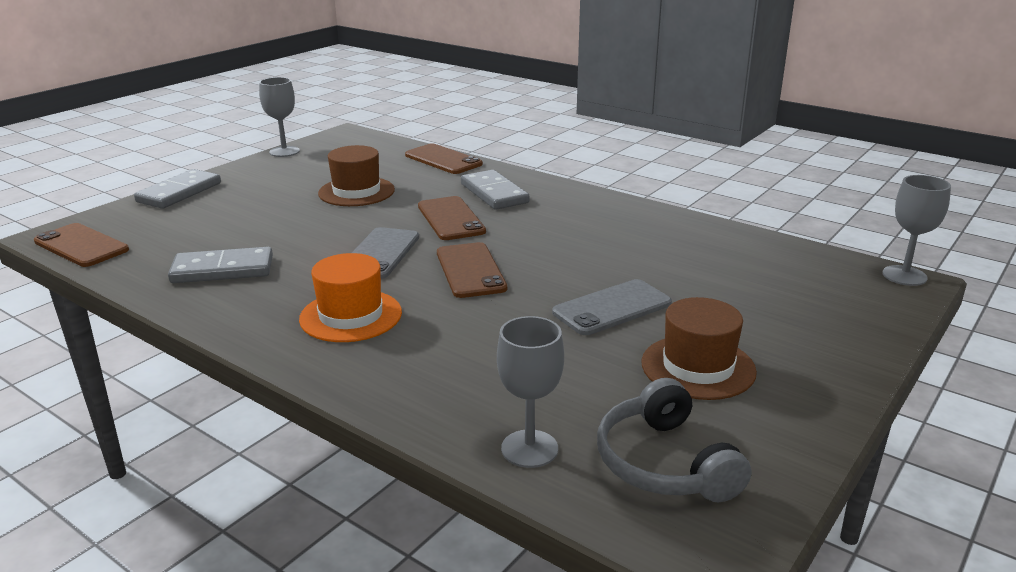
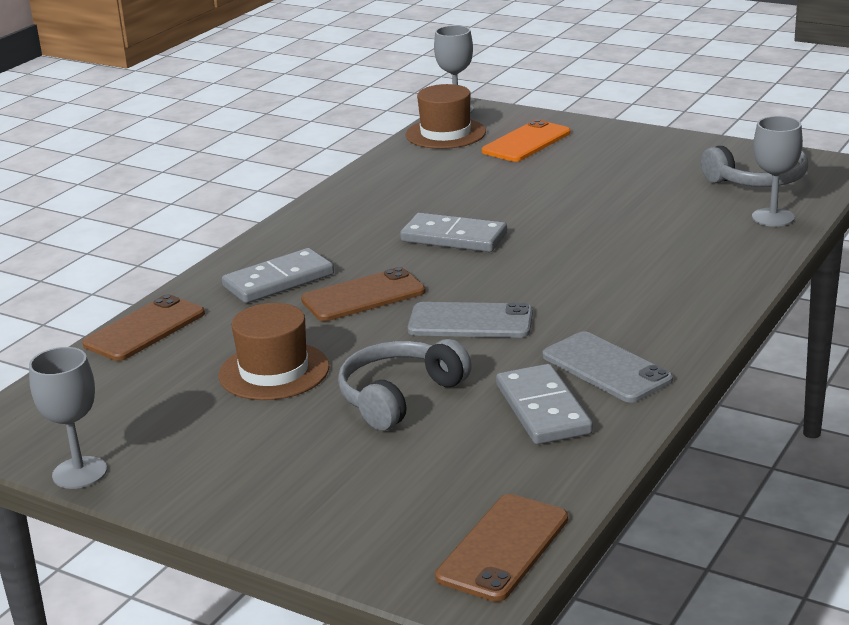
camera: 95 degrees left, 0 degrees up
(179, 192) = (280, 525): grey domino -> grey domino (454, 238)
(288, 225) = (399, 396): none -> grey headphones
(351, 316) = (618, 312): orange hat -> none
(470, 270) = (498, 269): brown phone -> none
(612, 308) = (553, 204): grey phone -> grey phone (606, 368)
(698, 367) = (635, 173): brown hat -> brown hat (445, 134)
(801, 308) = (526, 142): none -> orange phone

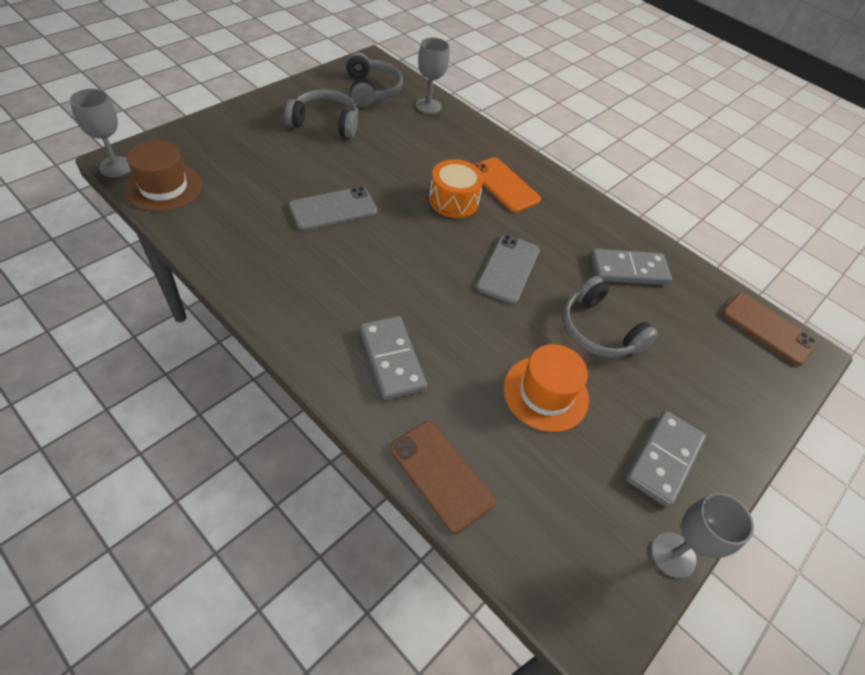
camera: 85 degrees left, 25 degrees up
(274, 371) = (545, 393): brown hat -> orange hat
(363, 296) = (445, 313): brown phone -> none
(454, 238) = (373, 240): grey domino -> grey domino (664, 459)
(526, 142) = (224, 154): orange phone -> orange phone (504, 185)
(573, 268) = (453, 200): none -> orange drum
(606, 368) = (587, 230): grey phone -> grey phone (333, 208)
(647, 171) = (325, 123): none -> grey headphones

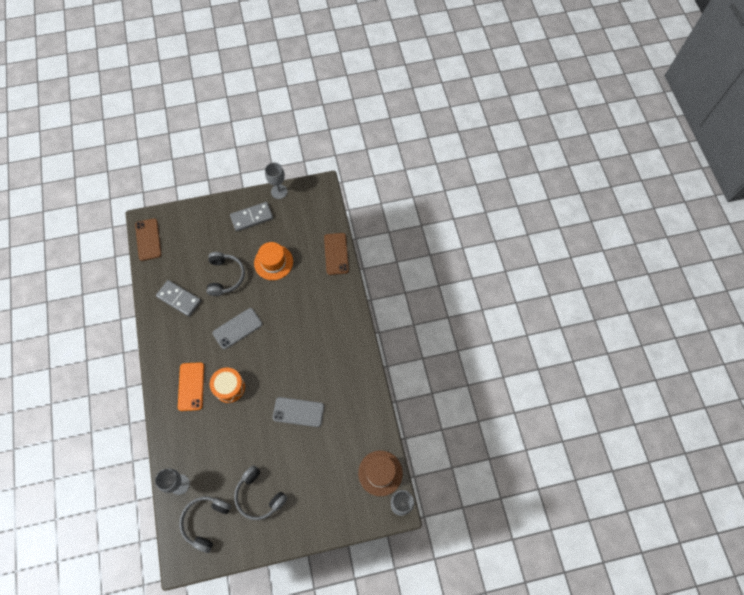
camera: 140 degrees left, 15 degrees up
(392, 359) = (324, 307): grey domino -> none

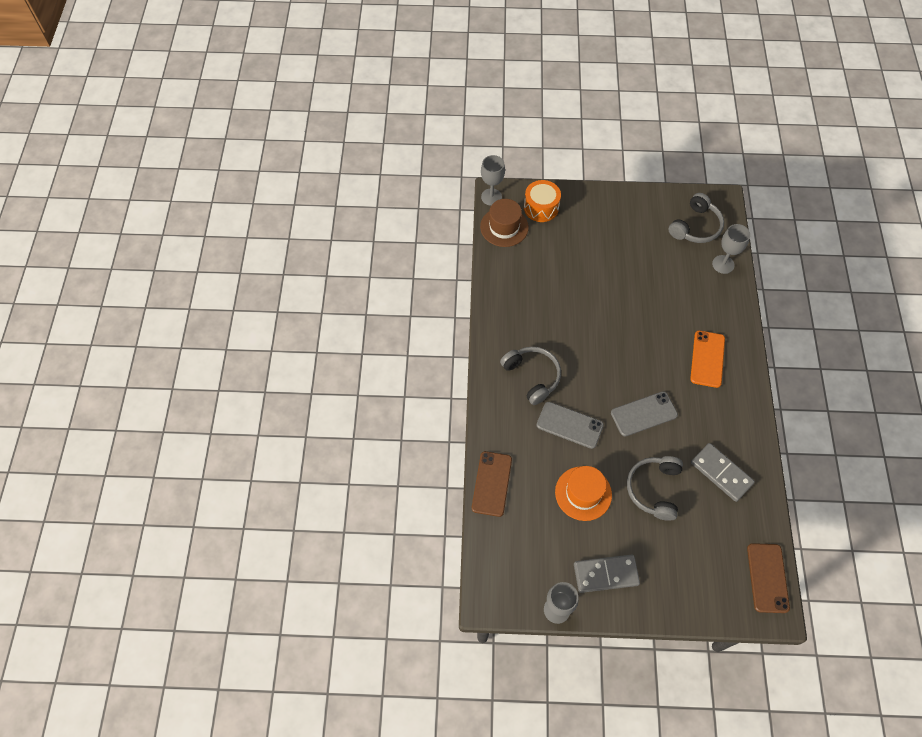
camera: 165 degrees left, 5 degrees down
(229, 387) = (660, 347): orange drum -> orange drum (541, 207)
(259, 496) = (637, 236): grey headphones -> grey headphones (532, 376)
(298, 412) = (581, 302): grey phone -> grey phone (569, 425)

